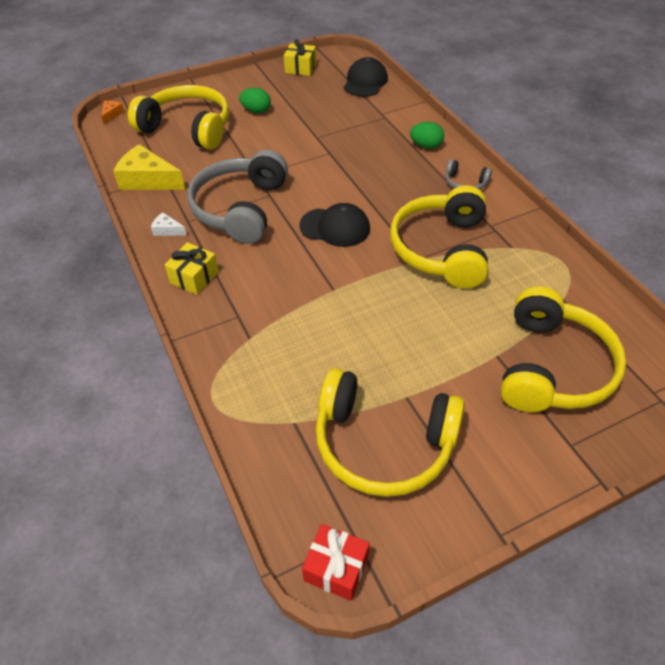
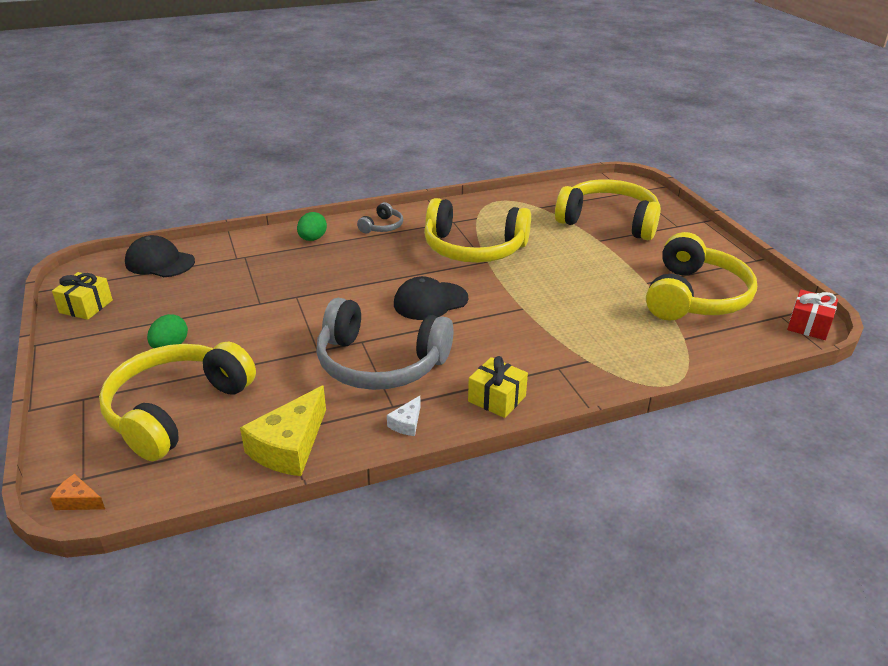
camera: 85 degrees left, 15 degrees down
(335, 227) = (430, 301): black cap -> black cap turned 135 degrees counterclockwise

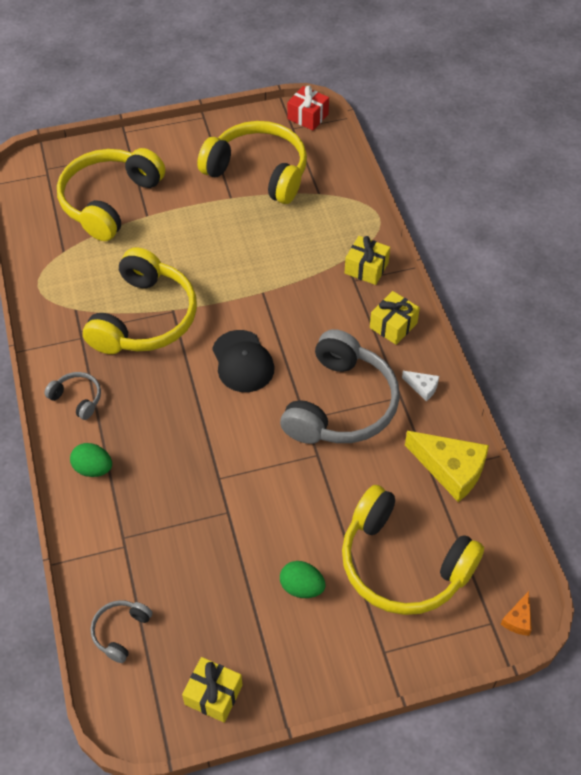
camera: 85 degrees left, 20 degrees up
(160, 262) = (120, 632): black cap -> grey headphones
(580, 376) = (366, 268): none -> yellow gift

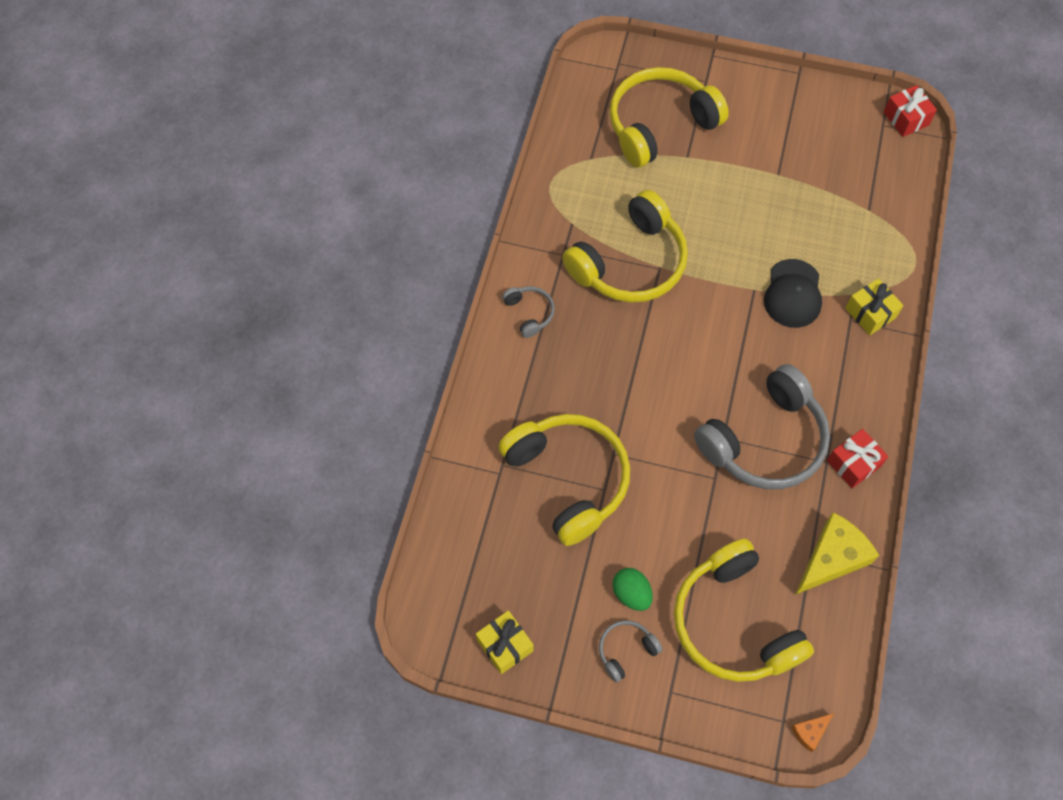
camera: 30 degrees right, 10 degrees up
(93, 468) = (509, 387): green egg -> none
(120, 632) = (457, 548): grey headphones -> grey headphones (626, 650)
(242, 361) = (696, 351): black cap -> black cap (793, 294)
(258, 172) = (820, 159): yellow headphones -> yellow headphones (568, 479)
(393, 325) = (862, 386): yellow gift -> none
(422, 387) = (853, 463): white cheese -> red gift
(450, 469) = (832, 558): yellow cheese -> yellow cheese turned 105 degrees counterclockwise

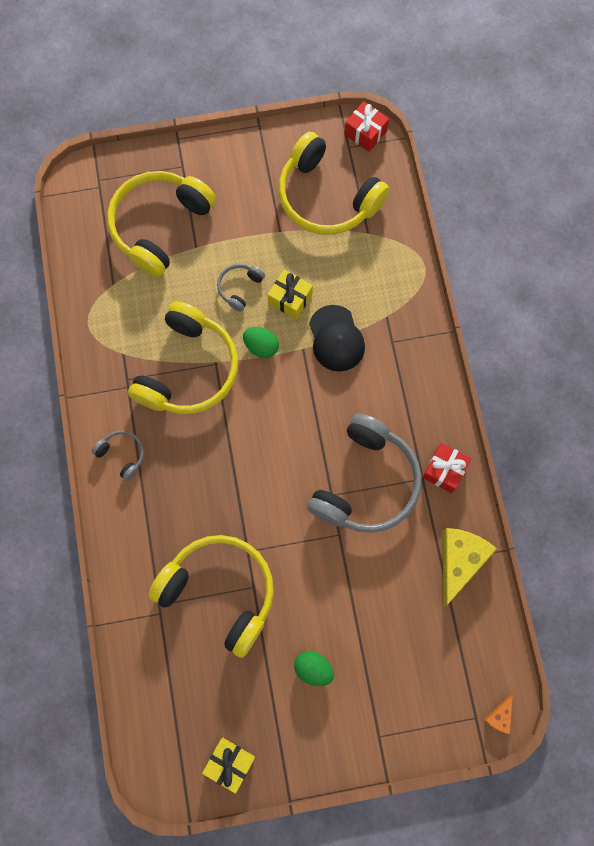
camera: 25 degrees left, 10 degrees up
(626, 650) = (329, 719): grey headphones -> grey headphones (239, 288)
(712, 271) = (261, 346): none -> green egg
(734, 622) = (405, 653): yellow headphones -> yellow headphones (327, 197)
(870, 313) = (405, 328): yellow gift -> yellow gift (290, 299)

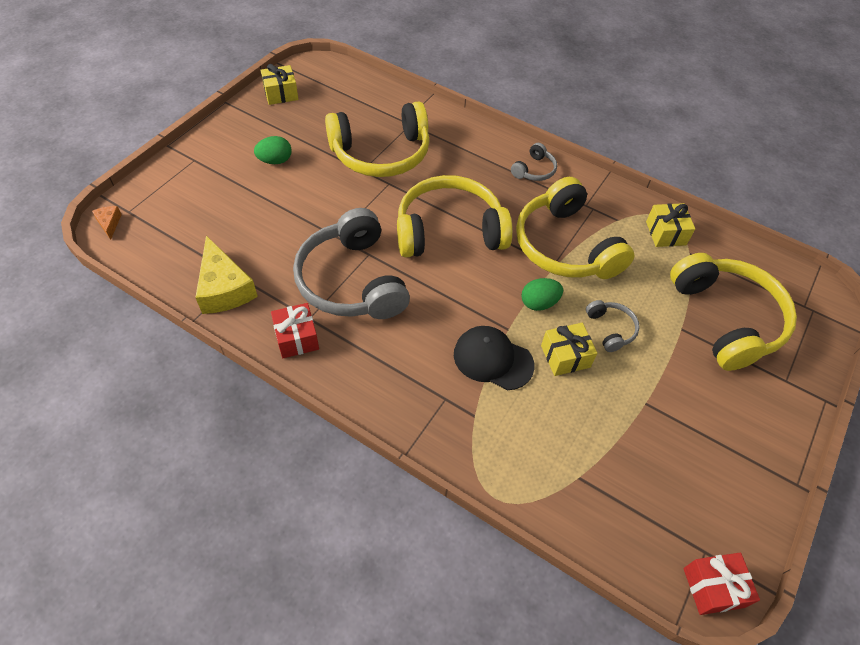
camera: 130 degrees right, 20 degrees down
(106, 312) = (666, 233): none -> yellow gift
(122, 455) = (534, 170): grey headphones -> grey headphones turned 45 degrees counterclockwise
(327, 197) = (653, 475): yellow headphones -> yellow headphones (449, 231)

